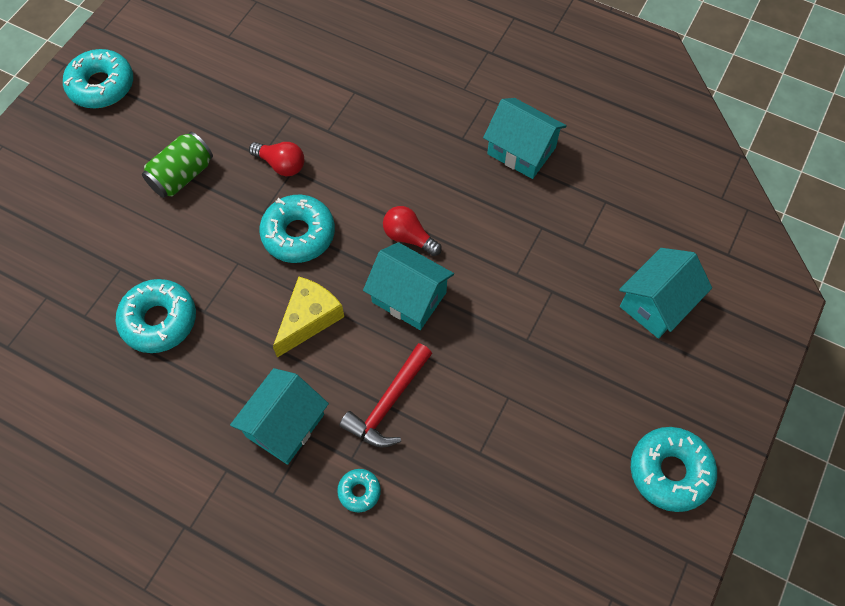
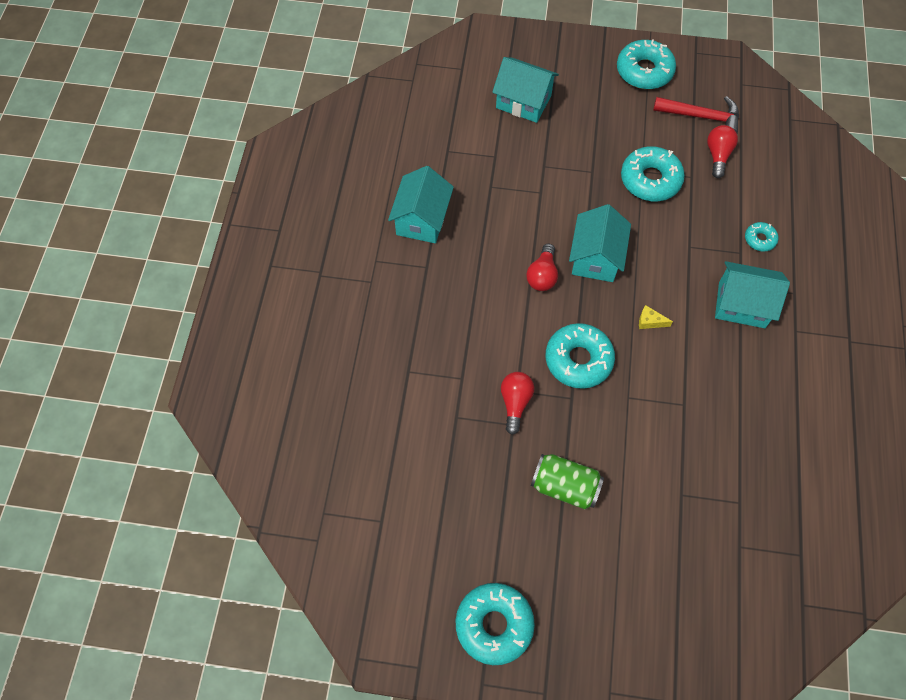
camera: 110 degrees left, 0 degrees up
(159, 320) = (710, 436): turquoise donut -> turquoise donut (650, 180)
(309, 319) = (650, 321): yellow cheese -> yellow cheese, size x0.47
(388, 403) = (687, 243): red hammer -> red hammer (701, 116)
(500, 502) = (718, 155): none -> red light bulb

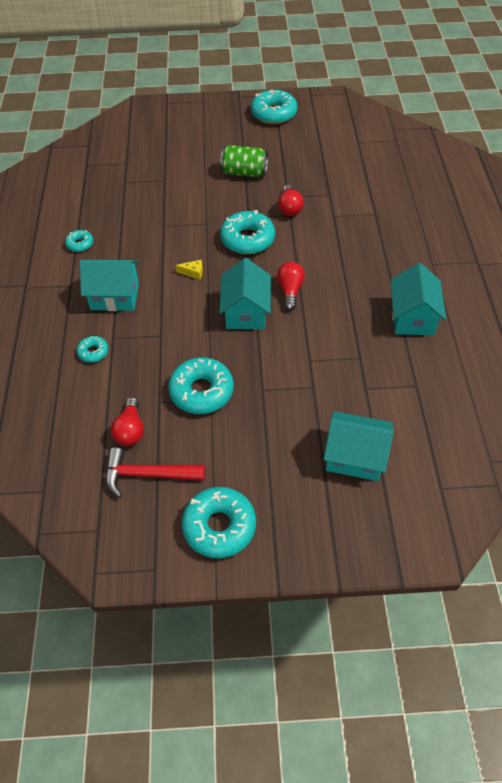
camera: 170 degrees right, 10 degrees down
(791, 393) = (80, 244): none -> turquoise donut

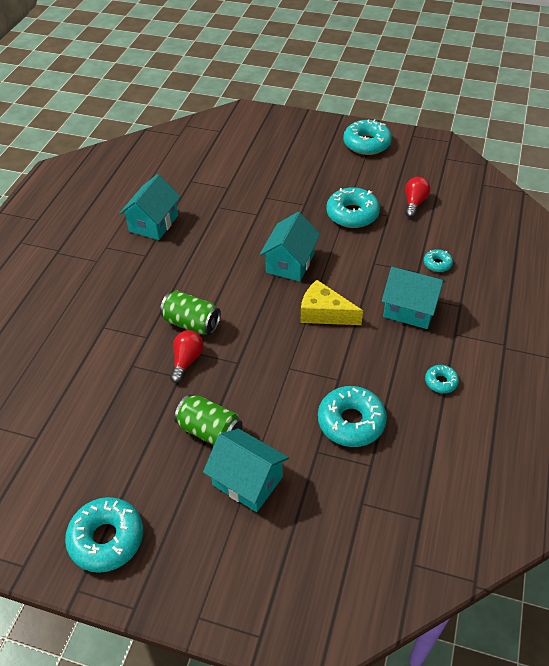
camera: 160 degrees left, 5 degrees down
(148, 475) = (406, 176): red hammer -> none
(193, 272) = (324, 313): yellow cheese -> yellow cheese, size x2.14
(247, 239) = (253, 335): turquoise donut -> turquoise donut (351, 422)
(290, 291) = (240, 271): red light bulb -> none
(304, 234) = (192, 323): none -> green can
(355, 457) = (262, 155): turquoise house -> turquoise house (247, 481)

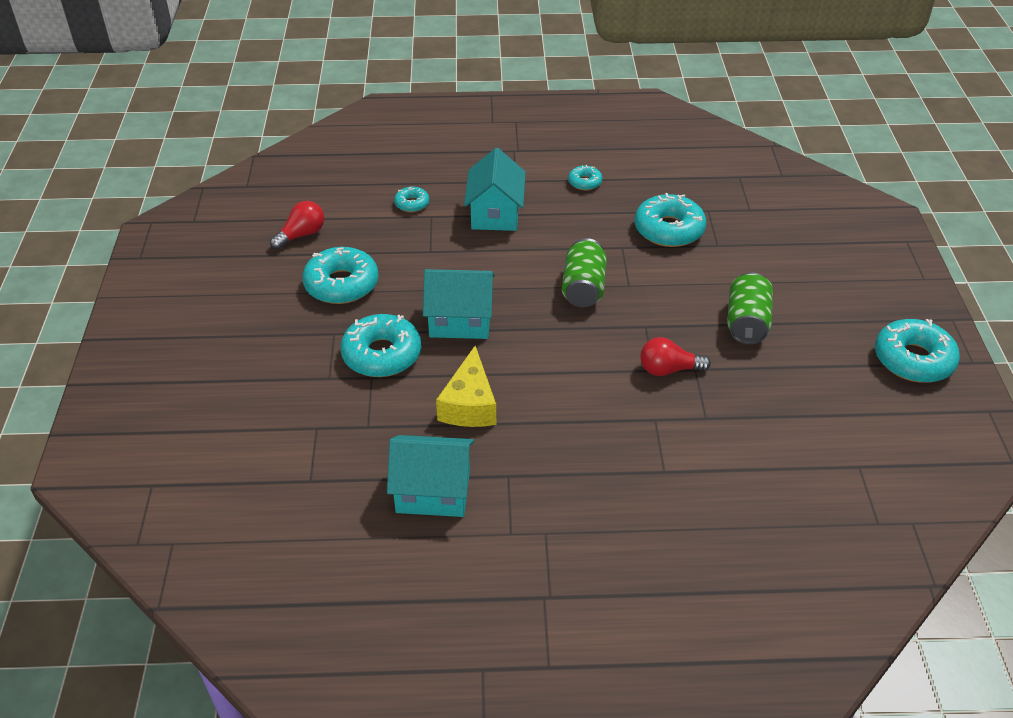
camera: 110 degrees left, 5 degrees down
(192, 323) = (609, 383): green can -> green can (583, 288)
(247, 481) = (781, 282): turquoise house -> none
(324, 313) = (533, 275): yellow cheese -> yellow cheese (469, 404)
(366, 144) = (168, 299): turquoise donut -> turquoise donut (382, 354)
(414, 203) = (301, 235): red light bulb -> red light bulb turned 135 degrees clockwise

